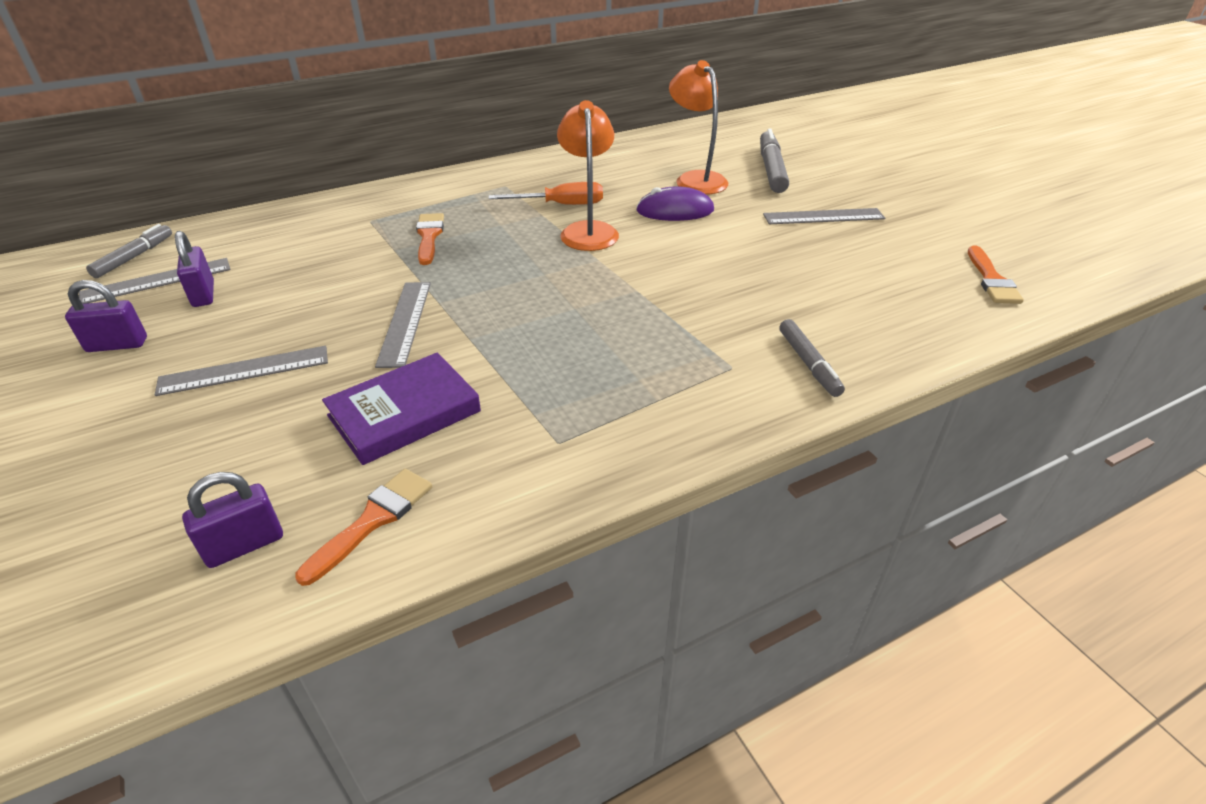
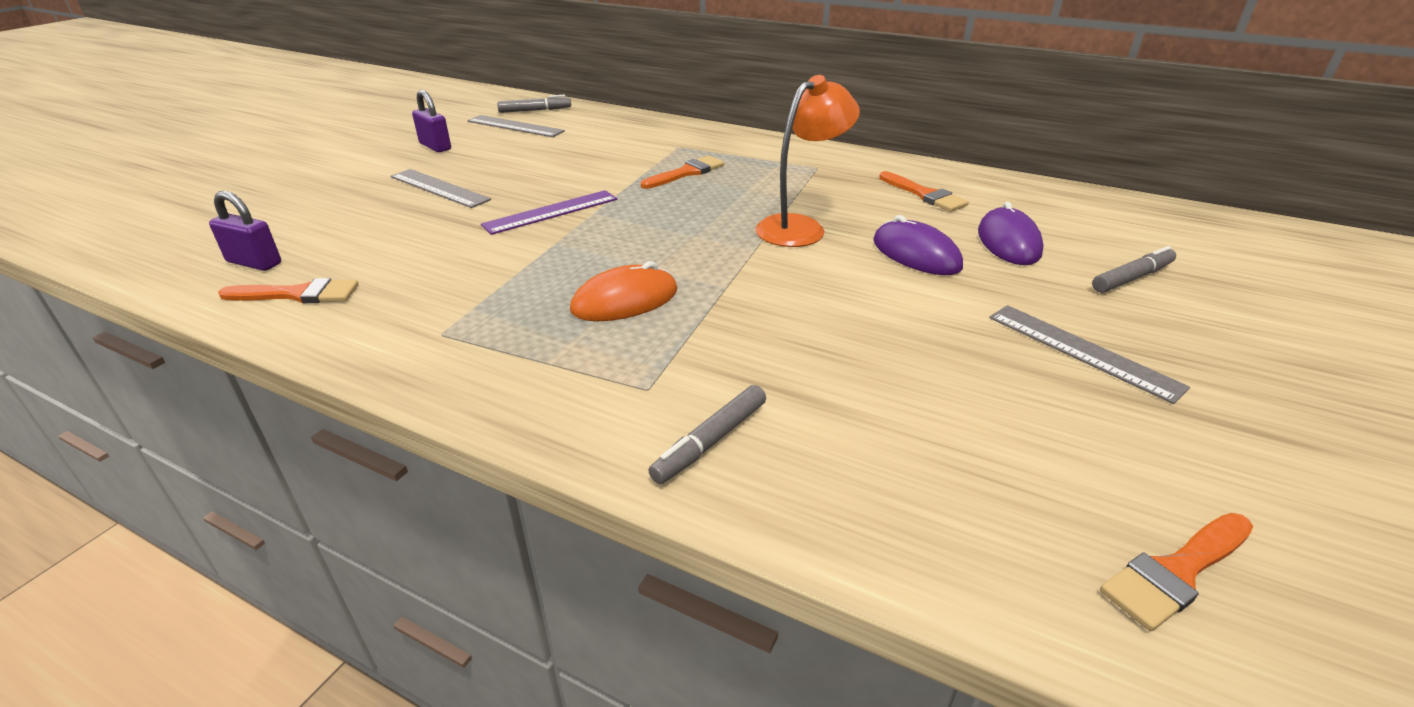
camera: 55 degrees right, 5 degrees down
(203, 294) = (514, 143): purple padlock -> none
(404, 414) = (431, 257): purple book -> none
(405, 322) = (551, 212): grey ruler -> purple ruler
(561, 205) = (826, 200): orange screwdriver -> none
(603, 172) = (924, 195): none -> orange brush
(607, 337) = (625, 300): none -> orange mouse
(695, 179) = (1008, 242): orange lamp -> purple mouse
(771, 169) = (1132, 278): grey marker -> grey marker, size x0.64

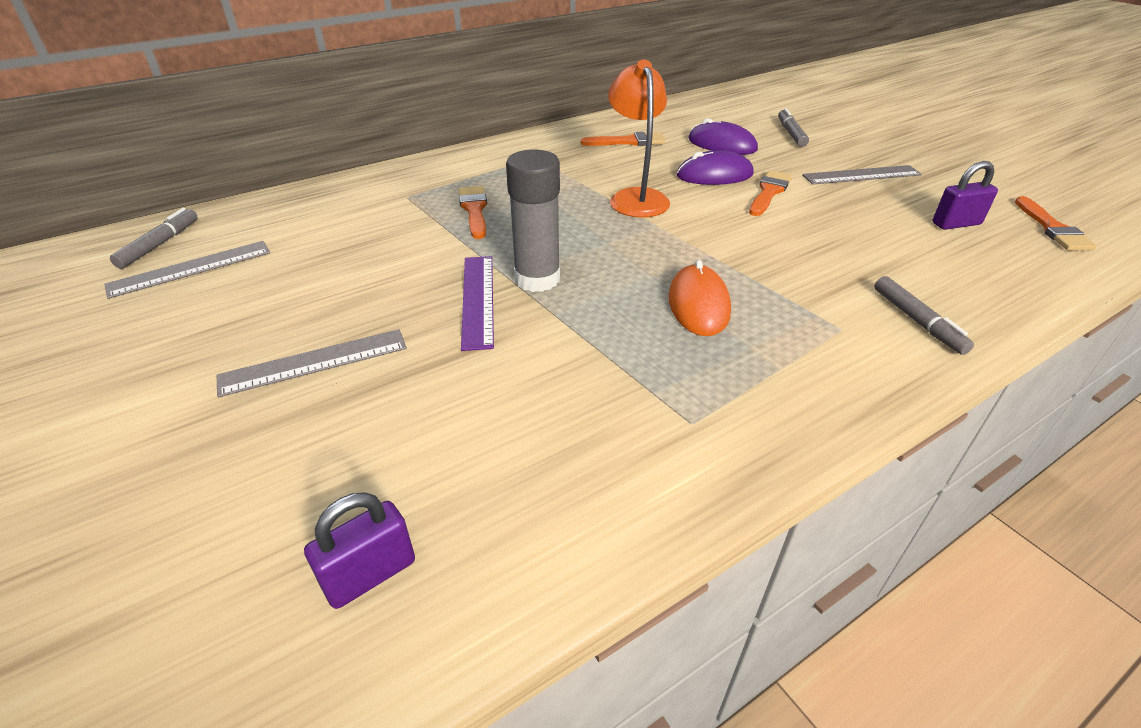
camera: 60 degrees left, 5 degrees up
(298, 294) = (515, 531): orange brush -> orange brush (769, 192)
(435, 146) = (160, 341): purple padlock -> purple padlock (956, 224)
(601, 224) = (537, 279): none -> grey glue stick

